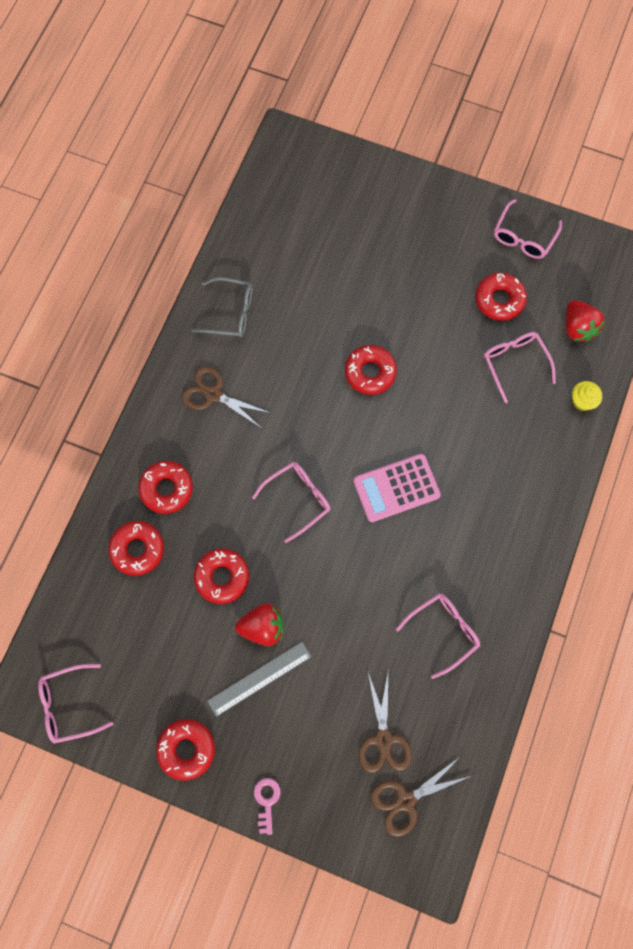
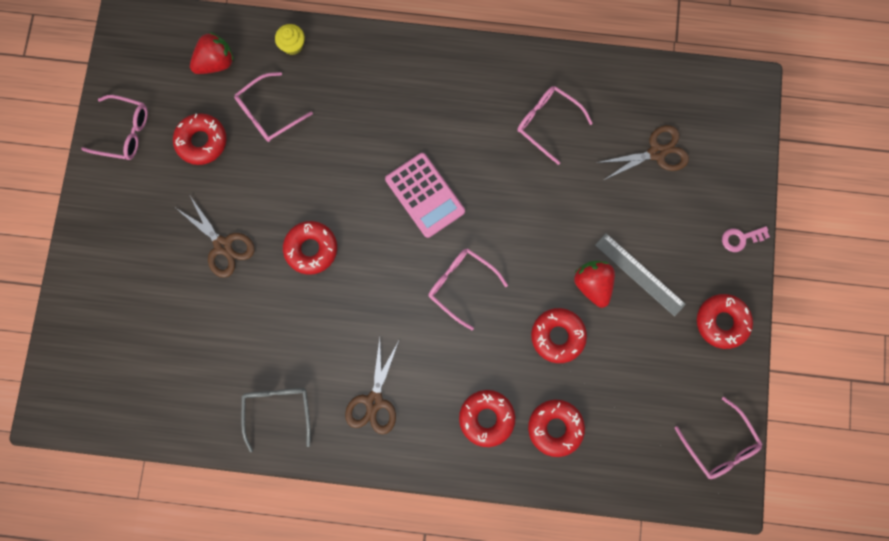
camera: 105 degrees left, 5 degrees up
(405, 800) = (700, 122): brown scissors -> brown scissors (223, 246)

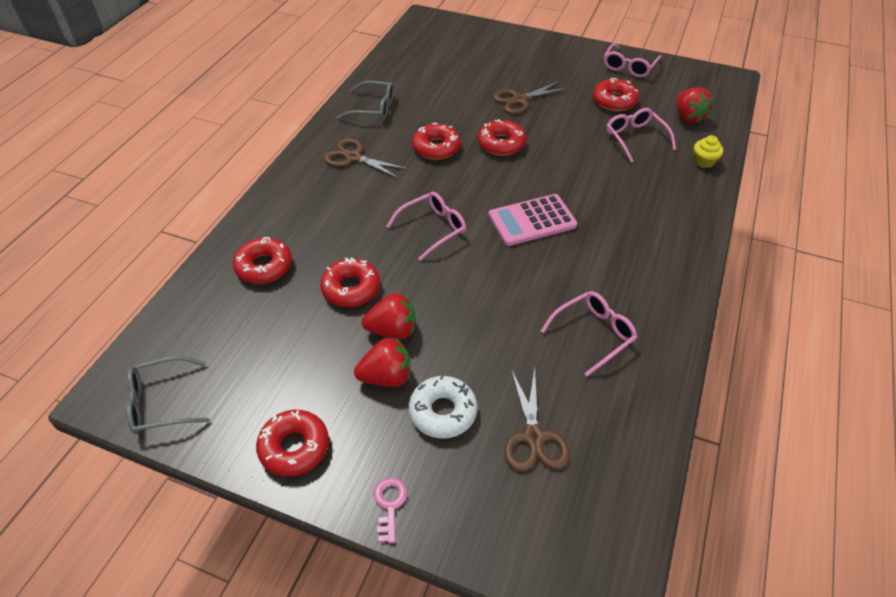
camera: 105 degrees right, 30 degrees down
(486, 418) = (301, 221): red donut -> red donut (436, 147)
(639, 274) = (386, 377): grey ruler -> red strawberry
(657, 222) = (443, 412): none -> white donut
(719, 444) = (161, 402): pink glasses -> grey glasses

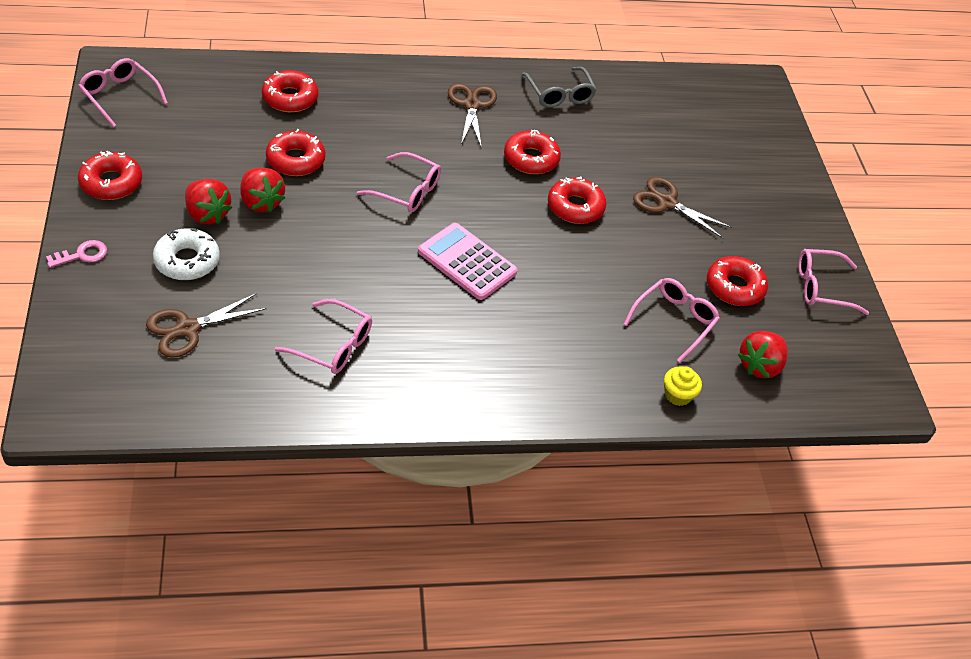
camera: 55 degrees right, 0 degrees up
(161, 402) = (119, 96): grey glasses -> pink glasses

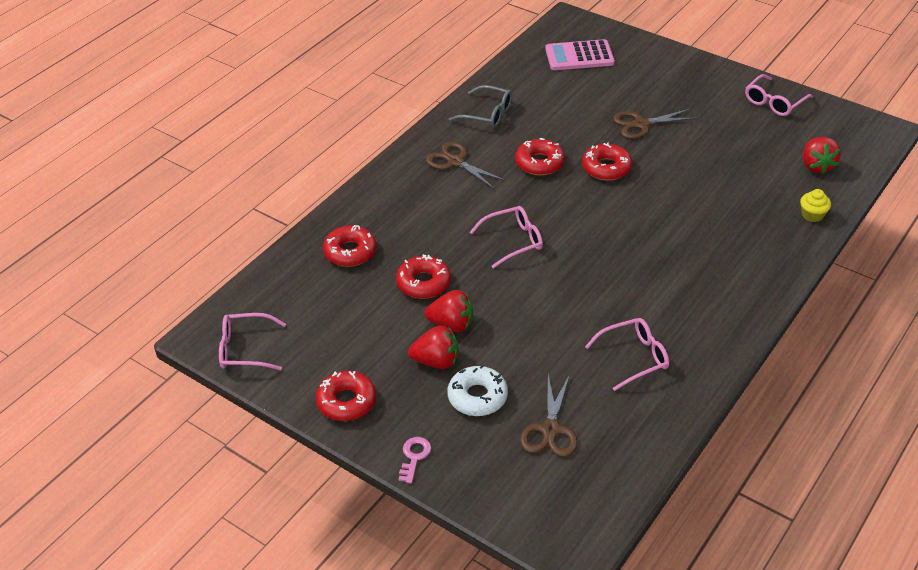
camera: 40 degrees left, 5 degrees down
(467, 262) = (612, 248): pink calculator -> pink calculator (579, 56)
(674, 321) = (749, 181): pink glasses -> none
(734, 287) = (742, 138): red donut -> none

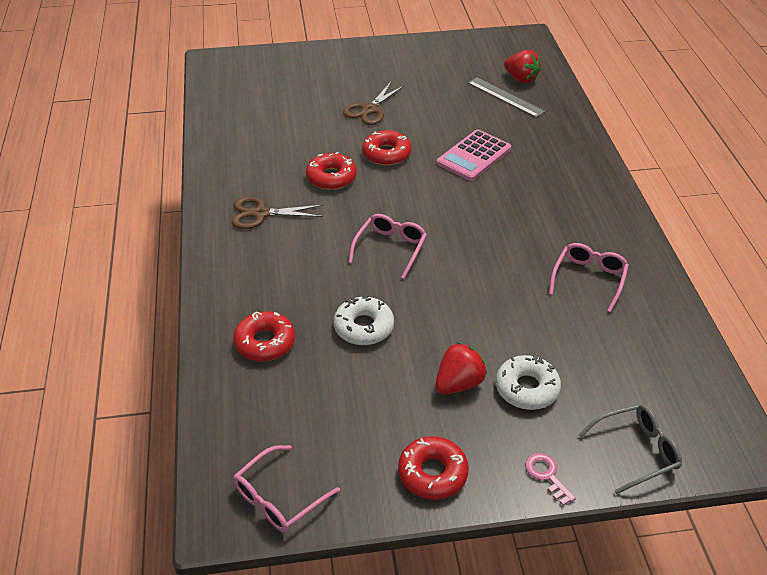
camera: 45 degrees left, 0 degrees up
(423, 283) = (363, 327): red donut -> white donut
(451, 324) = (430, 345): red strawberry -> none
(487, 114) = (238, 162): grey glasses -> grey glasses (636, 451)
(550, 430) = (609, 374): brown scissors -> none
(579, 56) = (257, 83): pink calculator -> pink calculator (474, 156)
(774, 102) = (439, 50): pink glasses -> none
(777, 174) = (505, 97): none -> grey ruler
(812, 215) = (561, 112): yellow cupcake -> none

